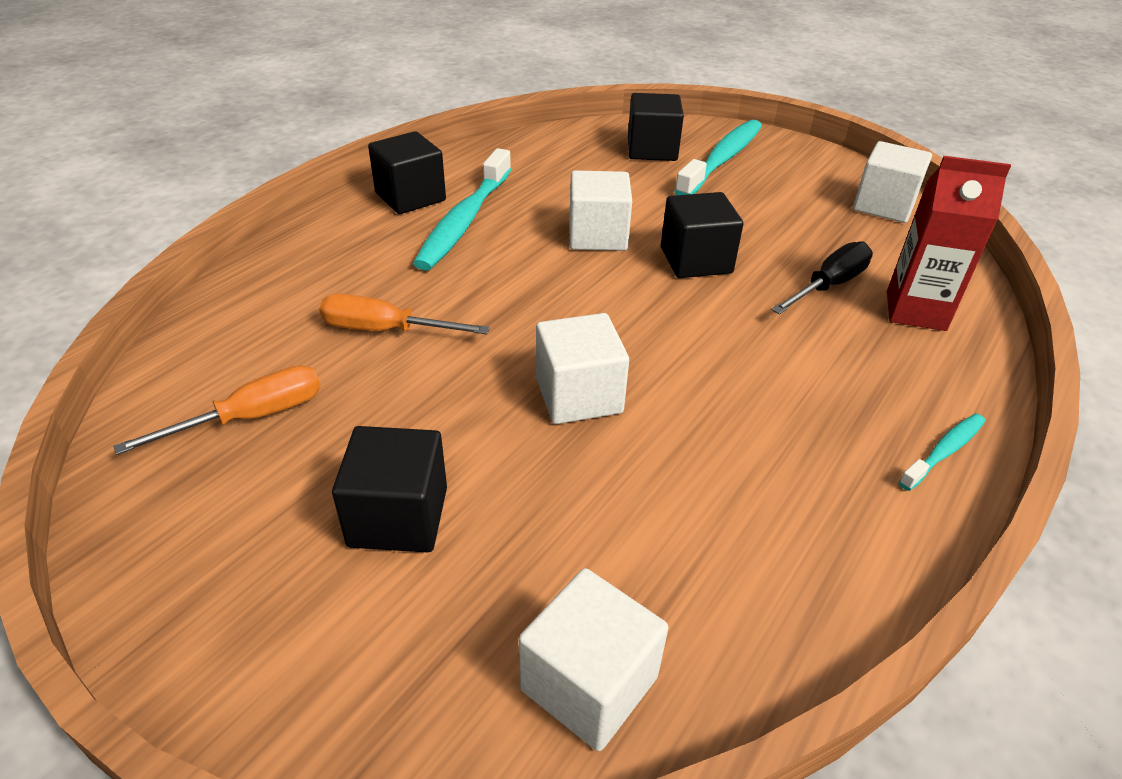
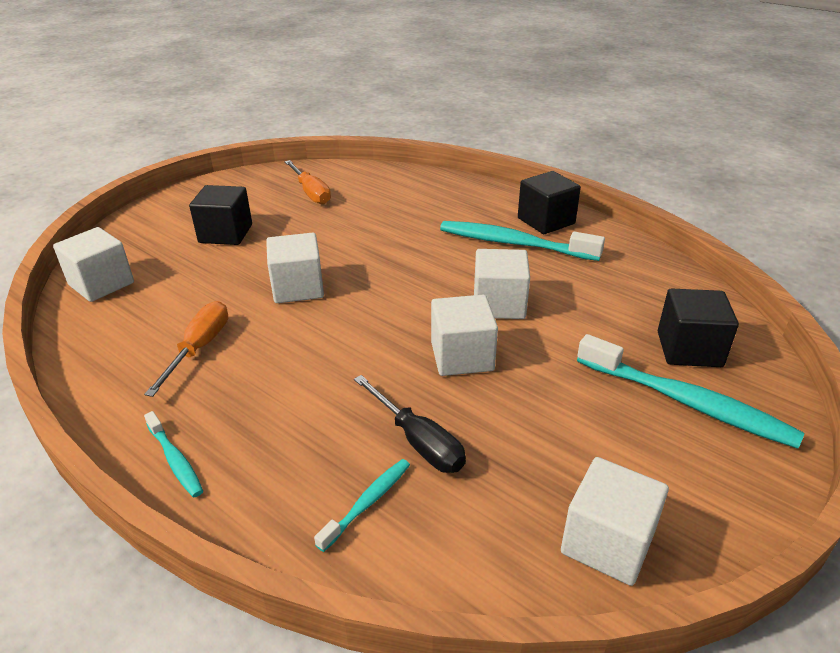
camera: 95 degrees right, 5 degrees down
(385, 330) = (378, 221): orange screwdriver -> orange screwdriver (199, 348)
(696, 260) = (462, 356): black cube -> white cube
(915, 311) = (368, 503): red carton -> turquoise toothbrush

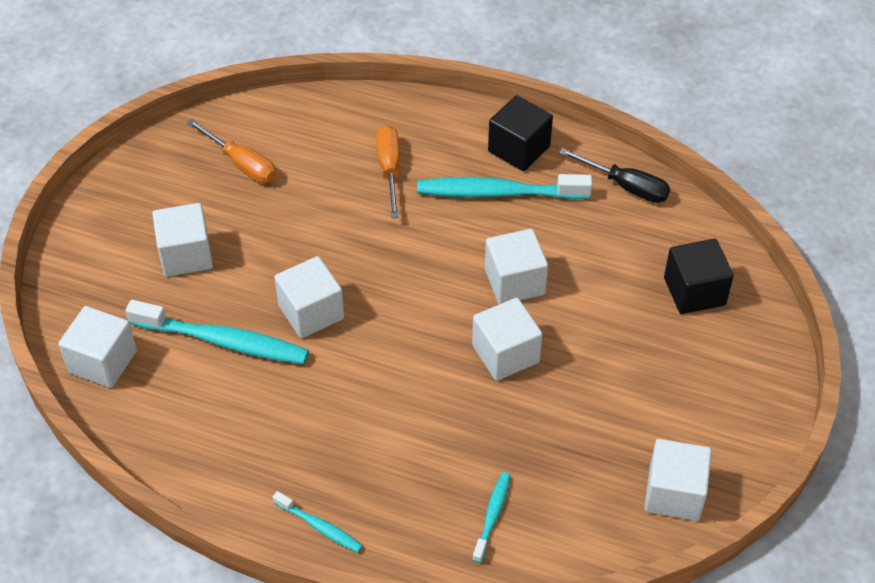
camera: 20 degrees left, 15 degrees up
(199, 348) = (262, 412): orange screwdriver -> orange screwdriver (389, 169)
(226, 234) = (186, 255): black cube -> white cube
(418, 441) = (506, 451): black screwdriver -> black screwdriver (625, 186)
(687, 402) = (704, 351): turquoise toothbrush -> turquoise toothbrush (224, 341)

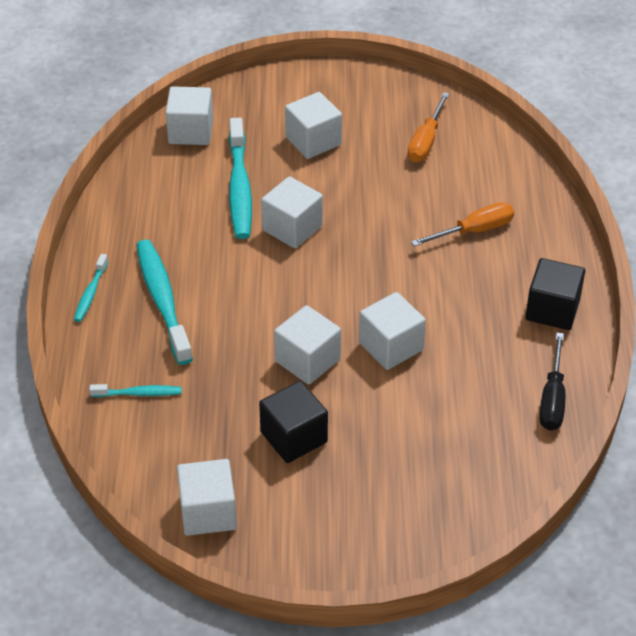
camera: 70 degrees right, 5 degrees down
(498, 192) = (489, 309): turquoise toothbrush -> turquoise toothbrush (163, 300)
(694, 291) = (448, 480): black cube -> black cube (294, 437)

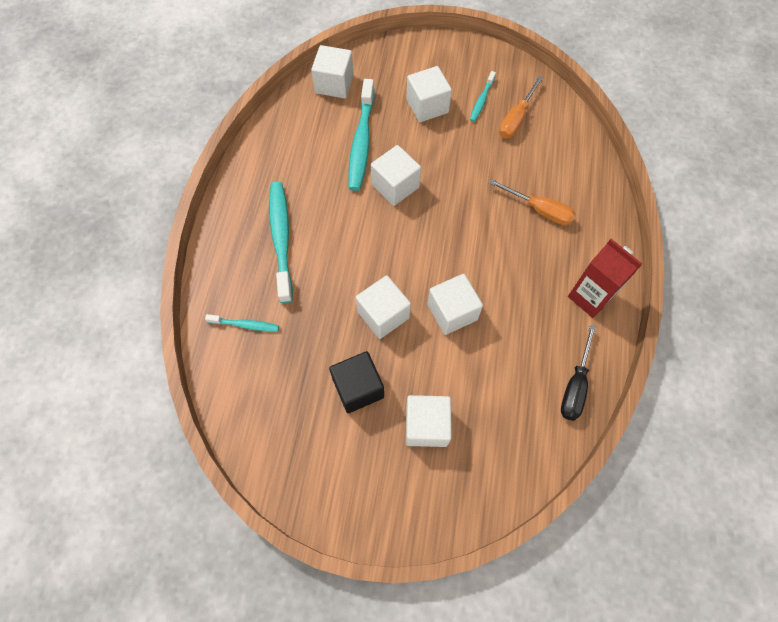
camera: 10 degrees right, 20 degrees up
(90, 293) = (227, 223): turquoise toothbrush -> turquoise toothbrush (481, 100)
(208, 512) = (276, 450): white cube -> white cube (426, 425)
(474, 231) = (539, 210): orange screwdriver -> orange screwdriver turned 45 degrees clockwise
(552, 310) = (590, 297): black cube -> red carton

